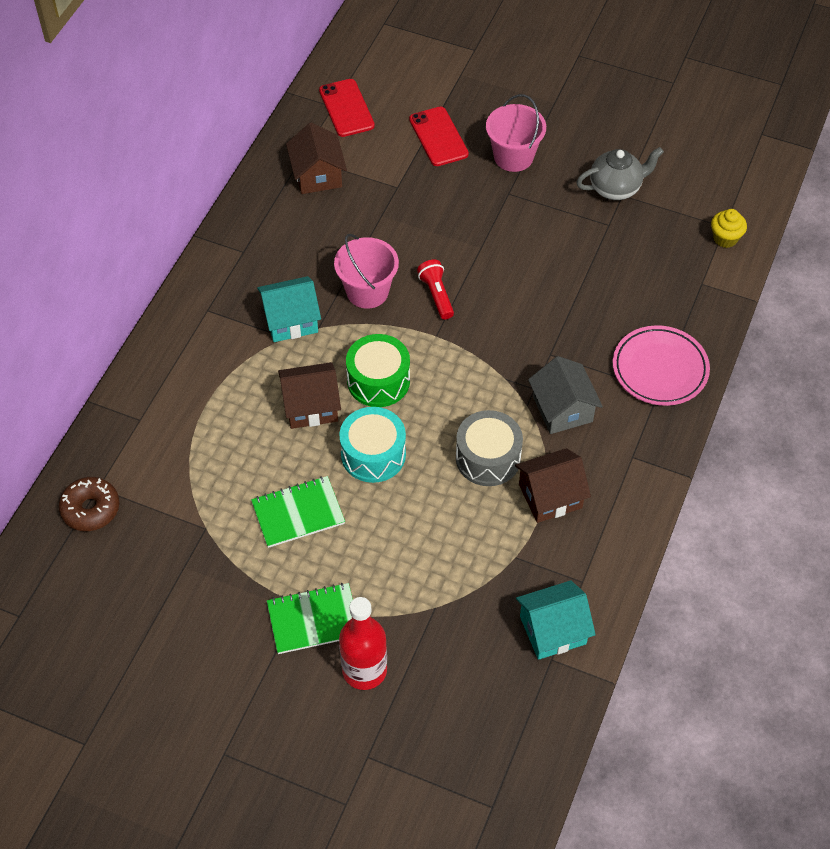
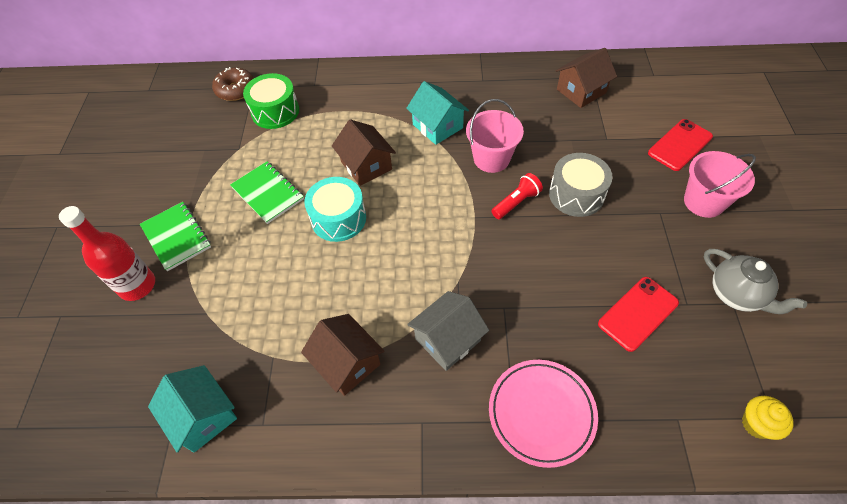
camera: 70 degrees right, 0 degrees up
(346, 108) = (658, 83): red phone -> red phone (638, 313)
(378, 381) = (410, 196): green drum -> green drum (275, 111)
(488, 458) = (368, 298): grey drum -> grey drum (576, 194)

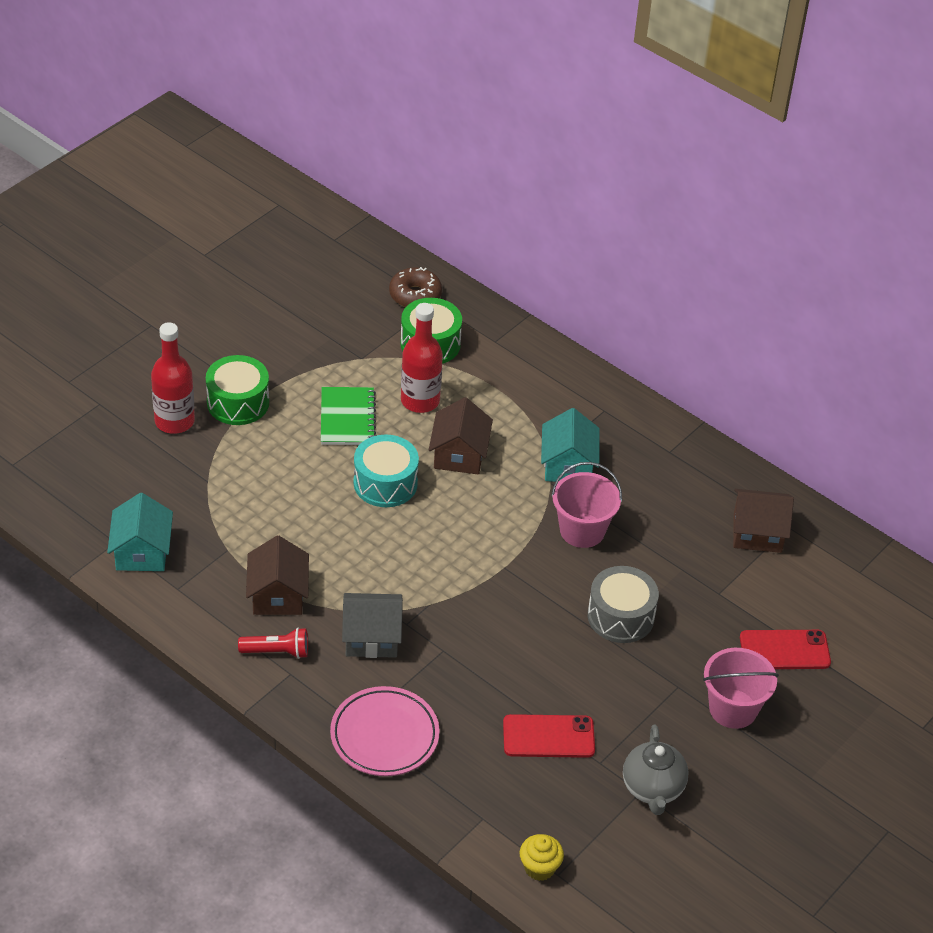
camera: 35 degrees right, 10 degrees down
(176, 237) = (238, 402): green notebook -> green drum
(305, 149) = (420, 401): none -> red bottle
(516, 202) = (557, 583): red flashlight -> red flashlight (277, 652)

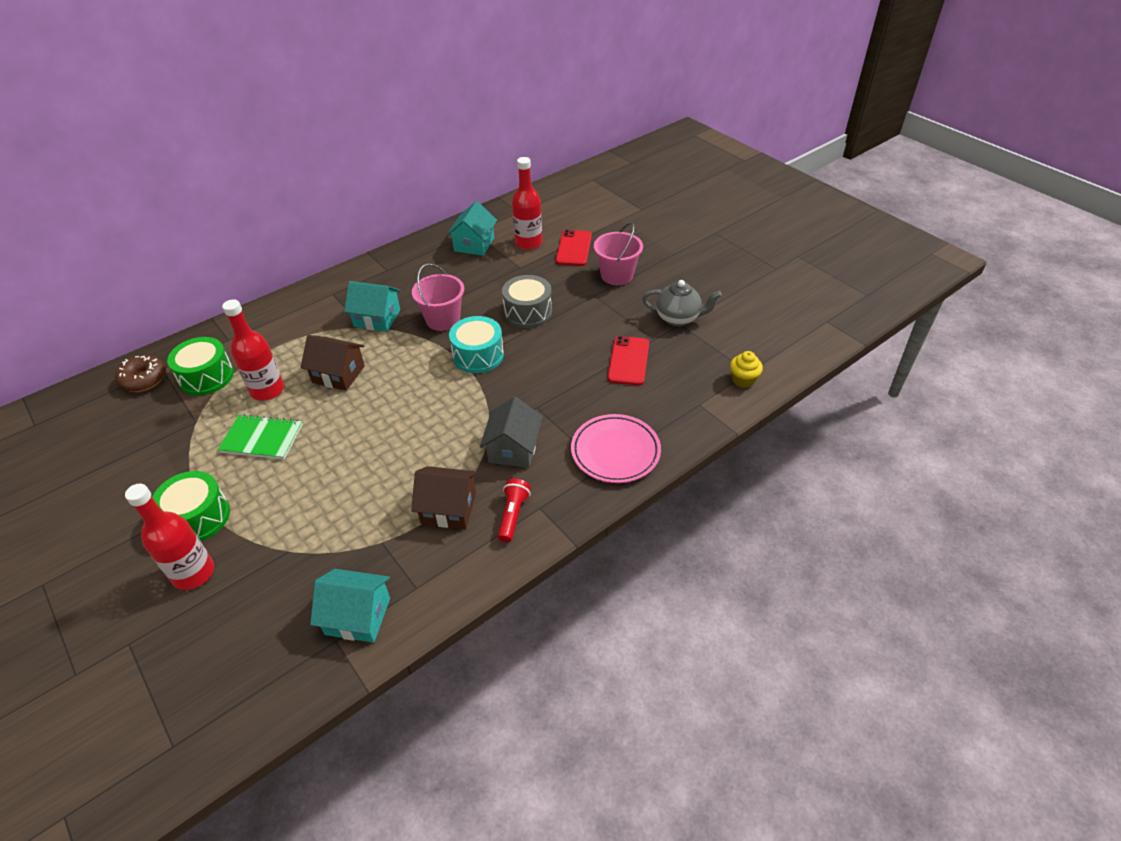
camera: 75 degrees left, 0 degrees up
(385, 483) = (349, 422): turquoise drum -> turquoise drum (478, 355)
(757, 533) = (474, 244): brown house -> turquoise house
(781, 594) = (528, 243): none -> red bottle

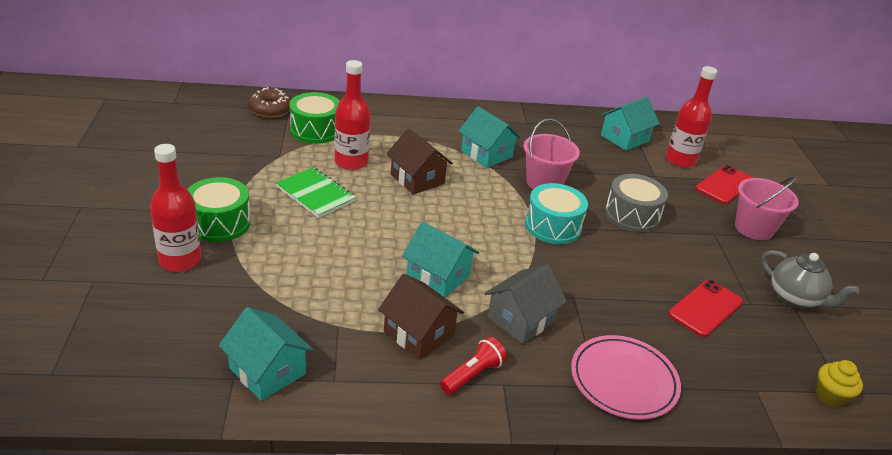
camera: 30 degrees right, 10 degrees down
(425, 451) = (438, 276): none -> turquoise house

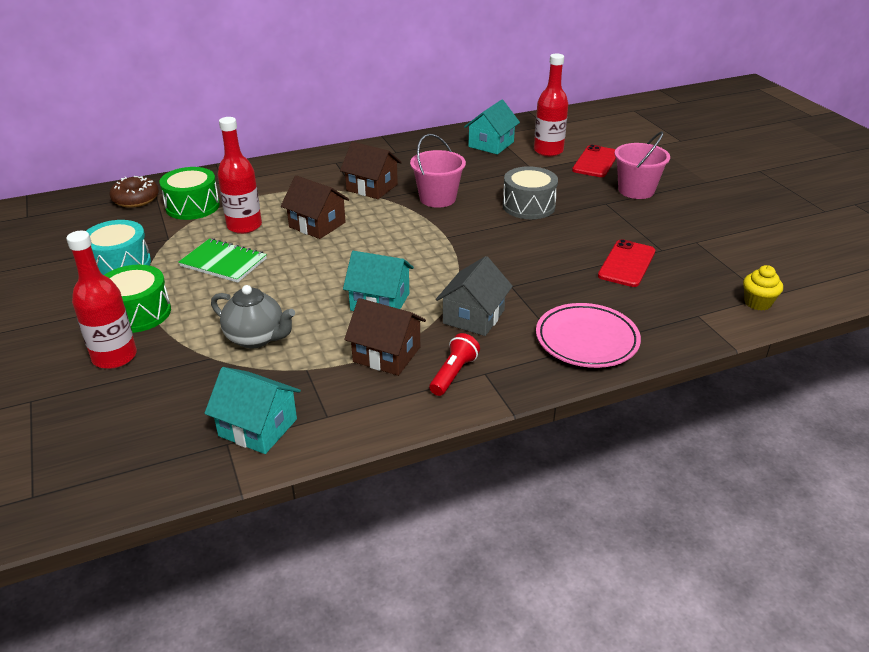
camera: 15 degrees left, 0 degrees up
(486, 154) = (372, 187): turquoise house -> brown house
(553, 226) = (463, 232): turquoise drum -> turquoise drum (120, 264)
(795, 299) = (695, 236): grey teapot -> grey teapot (256, 338)

